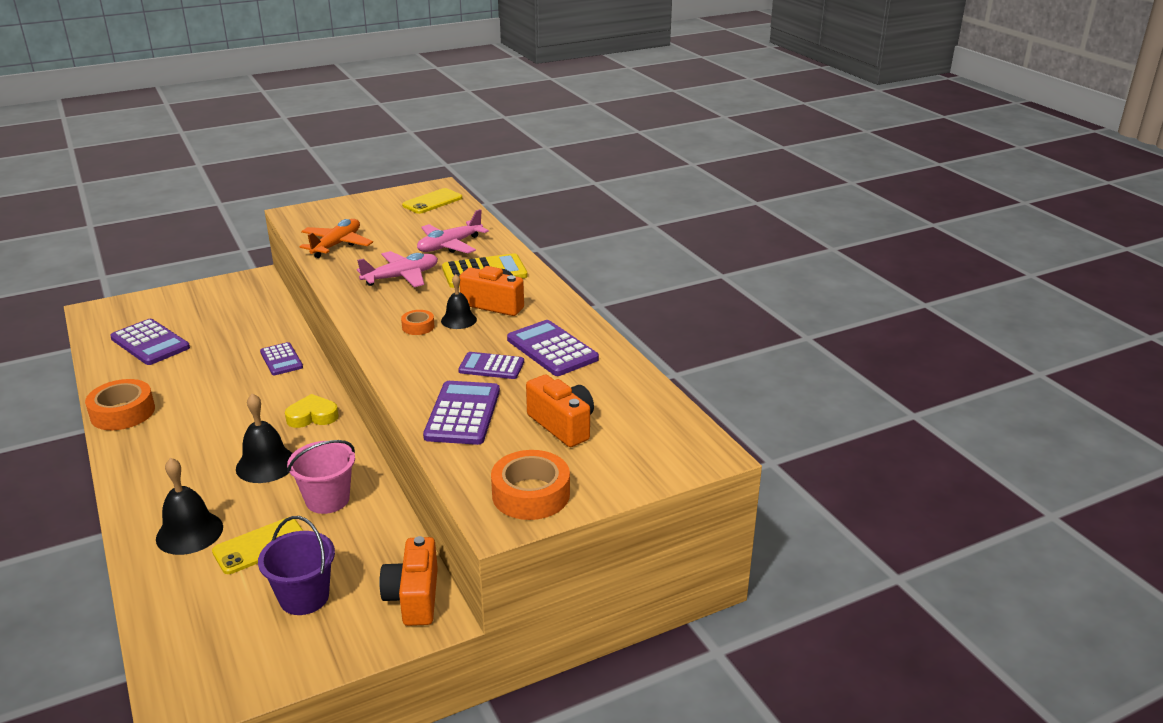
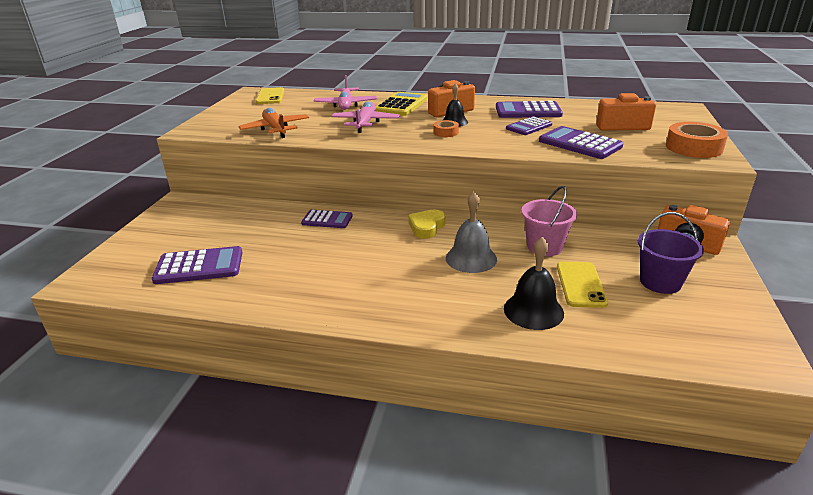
camera: 50 degrees left, 0 degrees up
(123, 412) = (300, 304): orange tape -> none
(266, 464) = (471, 258): black bell -> grey bell

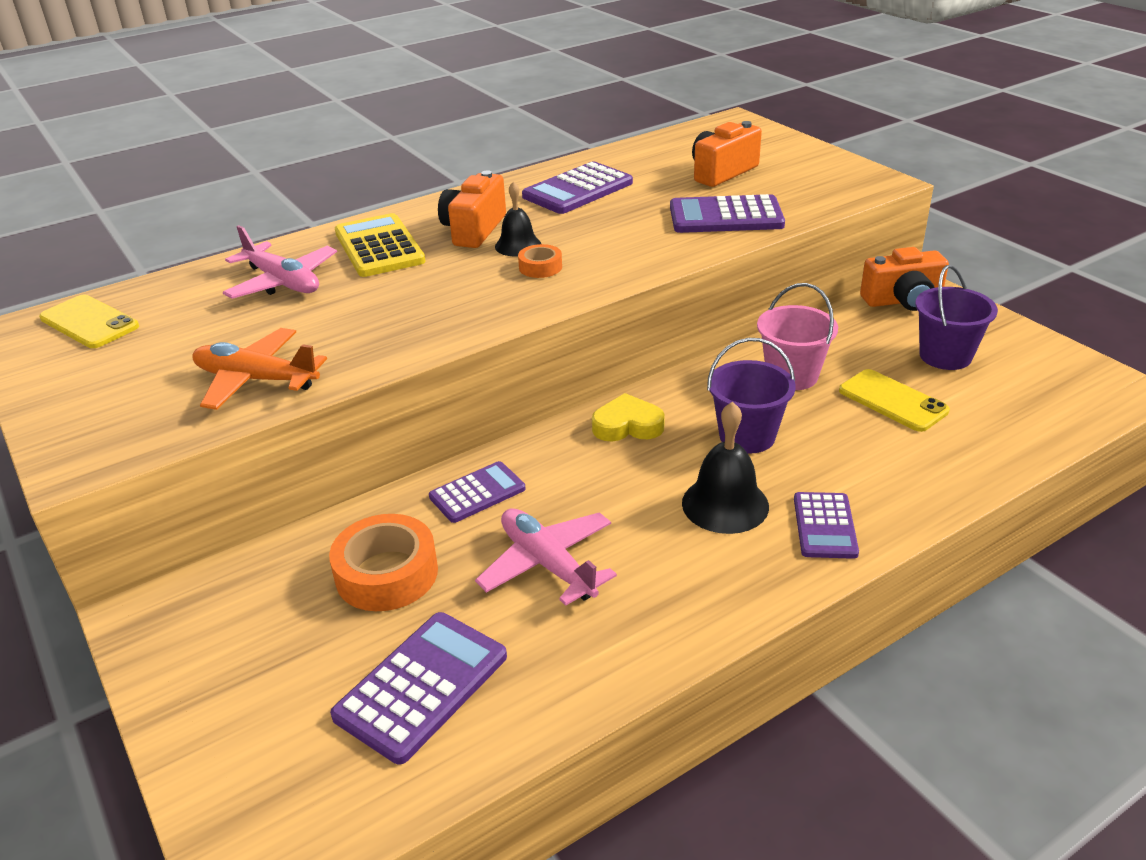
camera: 45 degrees left, 5 degrees up
(365, 123) = (390, 302): pink plane -> pink plane (547, 564)
(426, 227) = (627, 425): yellow heart -> yellow heart turned 105 degrees clockwise
(471, 258) = (747, 436): grey bell -> purple bucket
(529, 127) = (625, 214): purple calculator -> purple calculator (824, 526)
(533, 310) = (903, 458): black bell -> black bell (725, 504)
(694, 147) = (836, 174): orange tape -> orange tape (386, 573)

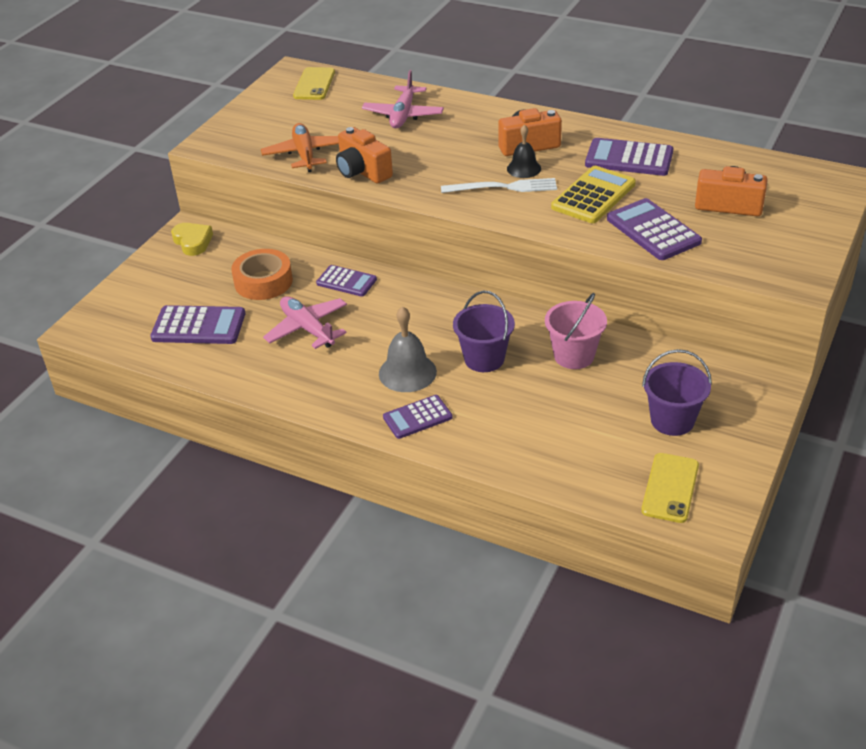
camera: 60 degrees right, 5 degrees up
(379, 247) = (473, 124): yellow calculator -> yellow calculator (593, 196)
(540, 267) = (503, 187): orange tape -> white fork
(547, 564) = (307, 329): pink plane -> pink plane turned 60 degrees counterclockwise
(627, 425) = (454, 308): yellow heart -> yellow heart (193, 242)
(725, 504) = (407, 372): black bell -> grey bell
(892, 401) = (584, 410): yellow phone -> yellow phone (670, 488)
(903, 300) = (739, 379): orange camera -> orange camera (362, 171)

